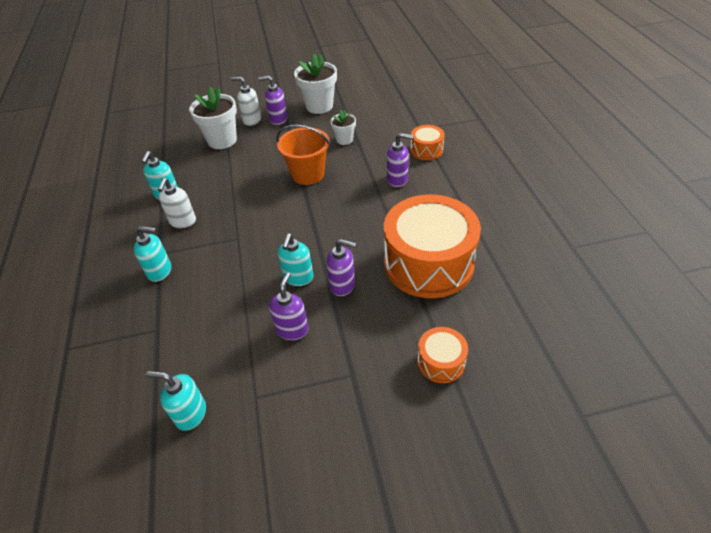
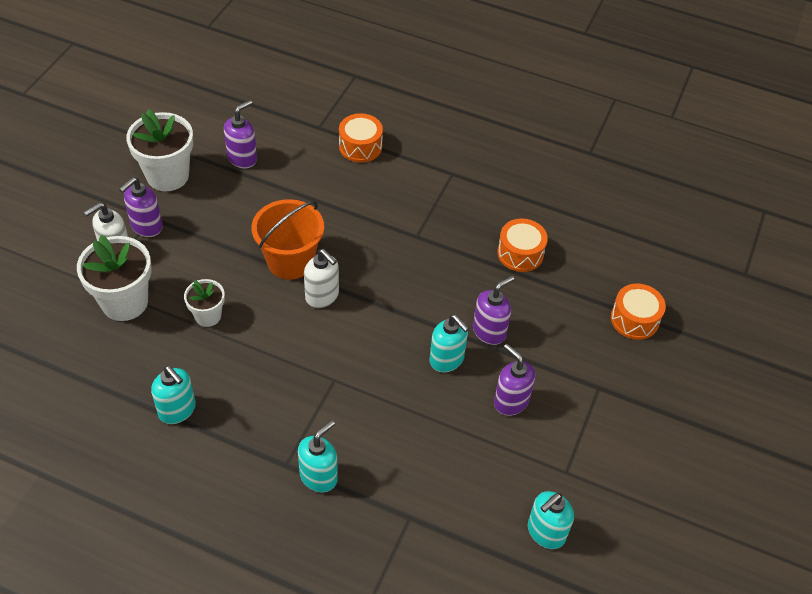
camera: 60 degrees left, 5 degrees up
(183, 222) = (251, 417): white soap dispenser -> white soap dispenser (322, 296)
(344, 140) = (264, 195): white flower pot -> white flower pot (208, 316)
(397, 179) = (382, 198): purple soap dispenser -> purple soap dispenser (242, 158)
(428, 263) = (520, 253): orange drum -> orange drum, size x0.45

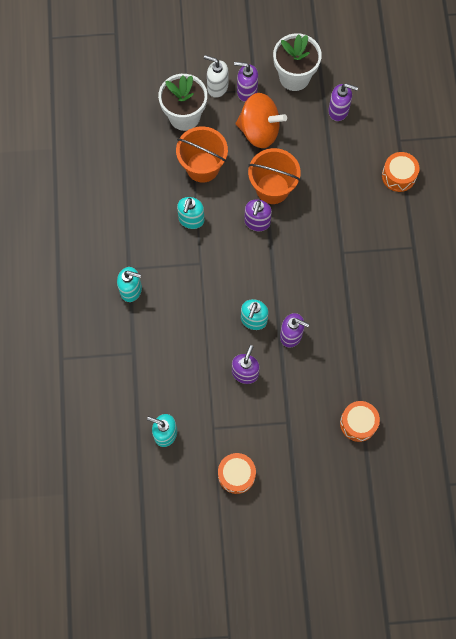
camera: 65 degrees right, 20 degrees up
(177, 410) = (130, 191): turquoise soap dispenser -> turquoise soap dispenser (191, 220)
(207, 238) = (259, 131): none -> orange spinning top
(208, 316) = (202, 167): white flower pot -> orange bucket
(322, 296) = (257, 222): white soap dispenser -> purple soap dispenser
(520, 253) = (369, 325): orange drum -> orange drum (236, 475)

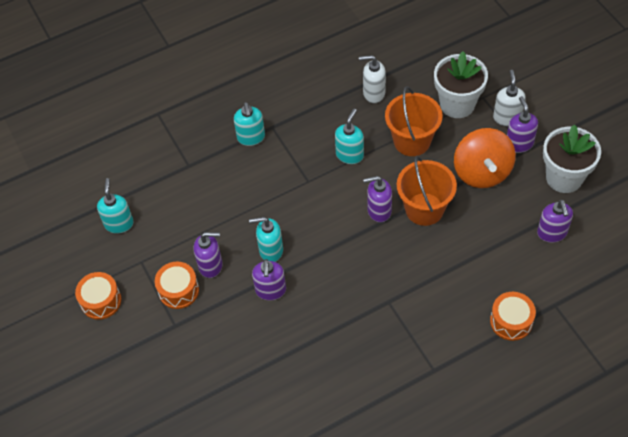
camera: 70 degrees right, 15 degrees down
(138, 173) = (373, 93): none -> white soap dispenser
(191, 220) = (349, 155): turquoise soap dispenser -> turquoise soap dispenser turned 120 degrees clockwise
(358, 423) = (202, 392): orange drum -> orange drum (178, 290)

